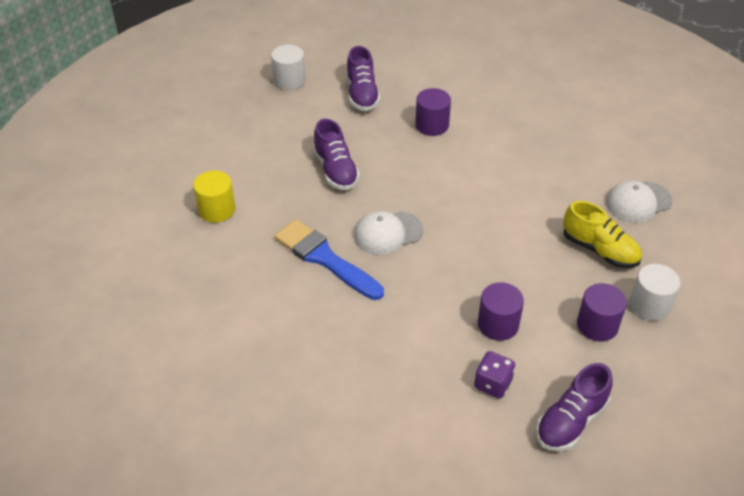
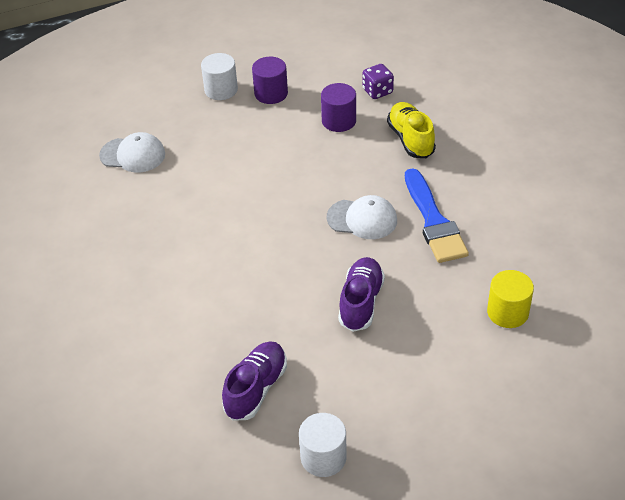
camera: 145 degrees left, 0 degrees up
(432, 125) = (221, 309): purple cylinder -> none
(571, 421) = (348, 57): purple shoe -> none
(599, 250) = (209, 135): yellow shoe -> yellow shoe (410, 139)

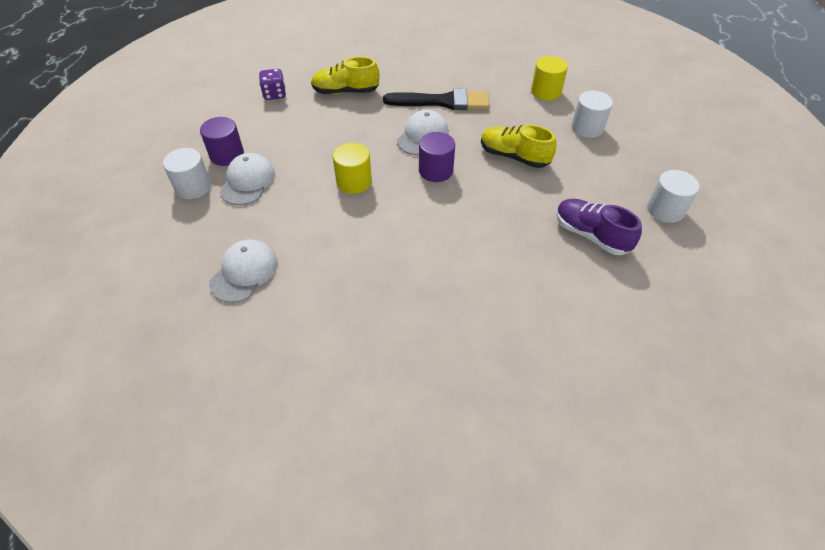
camera: 75 degrees left, 5 degrees up
(240, 119) = (248, 182): none -> white cap
(268, 187) = (354, 182): none -> yellow cylinder
(339, 121) = (296, 123): purple cylinder -> purple cylinder (436, 170)
(361, 302) = (514, 156): purple shoe -> yellow shoe
(433, 221) = (443, 102): blue brush -> black brush
(450, 364) = (587, 128): none -> white cylinder

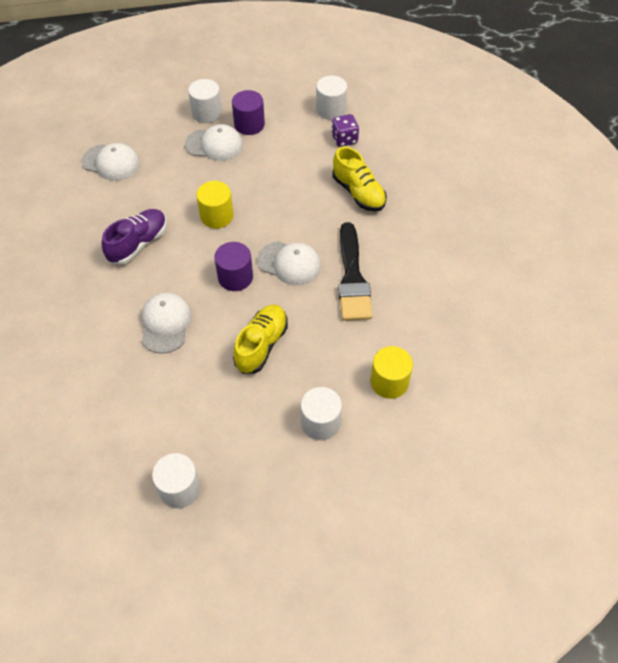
camera: 85 degrees right, 5 degrees up
(230, 100) = (331, 109): none -> white cylinder
(345, 91) = (358, 192): yellow shoe -> yellow shoe turned 150 degrees clockwise
(490, 220) = (165, 324): none -> white cap
(591, 235) = (143, 410): purple shoe -> purple shoe (138, 244)

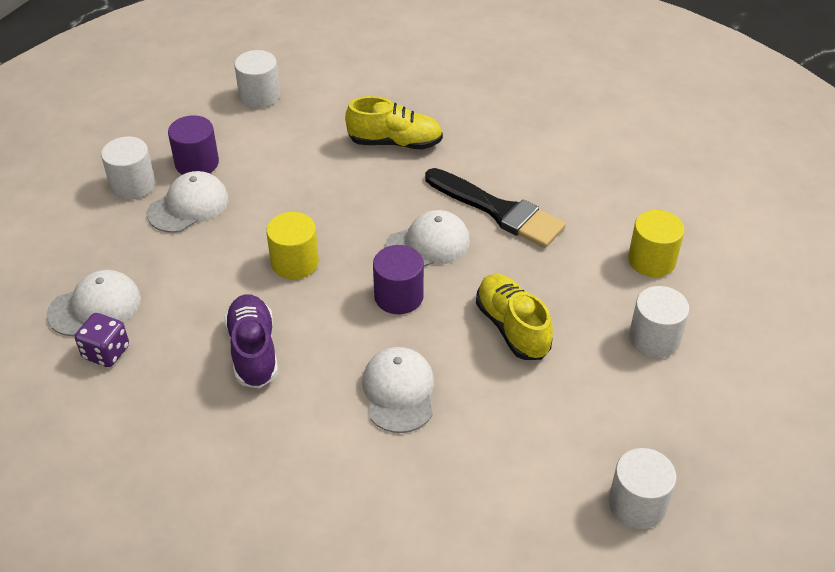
camera: 50 degrees left, 10 degrees down
(165, 324) = (399, 392): white cap -> white cap turned 45 degrees clockwise
(344, 139) = (312, 111): purple dice -> purple dice (106, 352)

